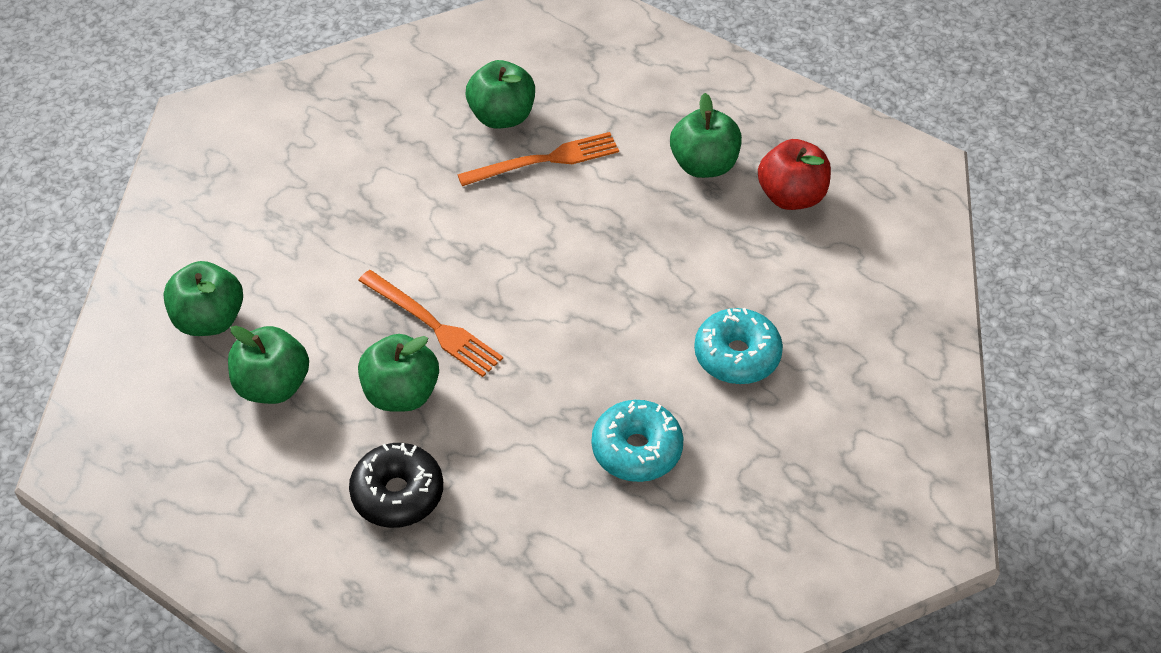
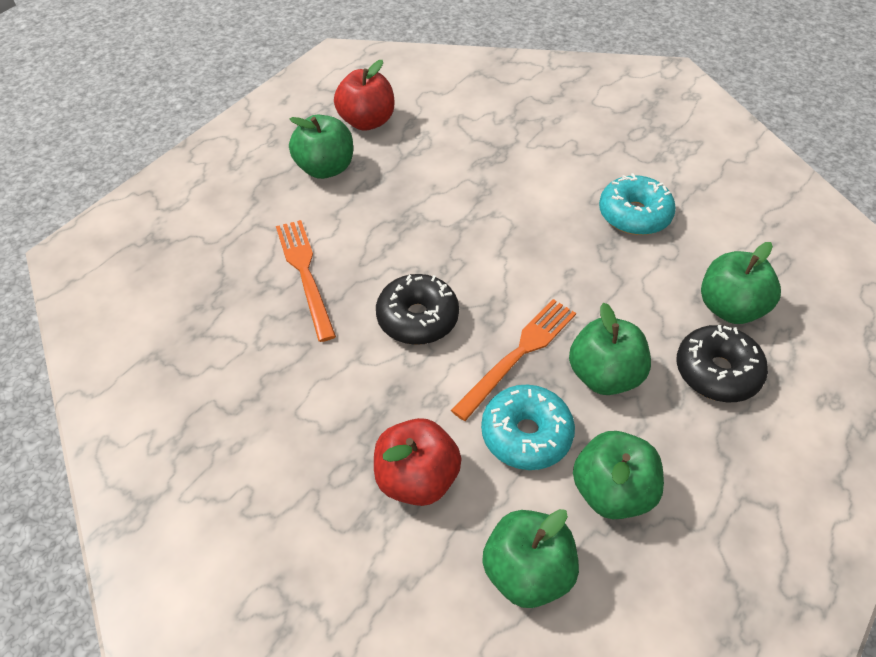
camera: 90 degrees left, 0 degrees up
(305, 249) = (417, 479): none -> red apple
(484, 247) = (417, 318): none -> black donut
(502, 116) = (237, 308): green apple -> green apple (730, 308)
(737, 355) = (533, 158): turquoise donut -> turquoise donut (526, 435)

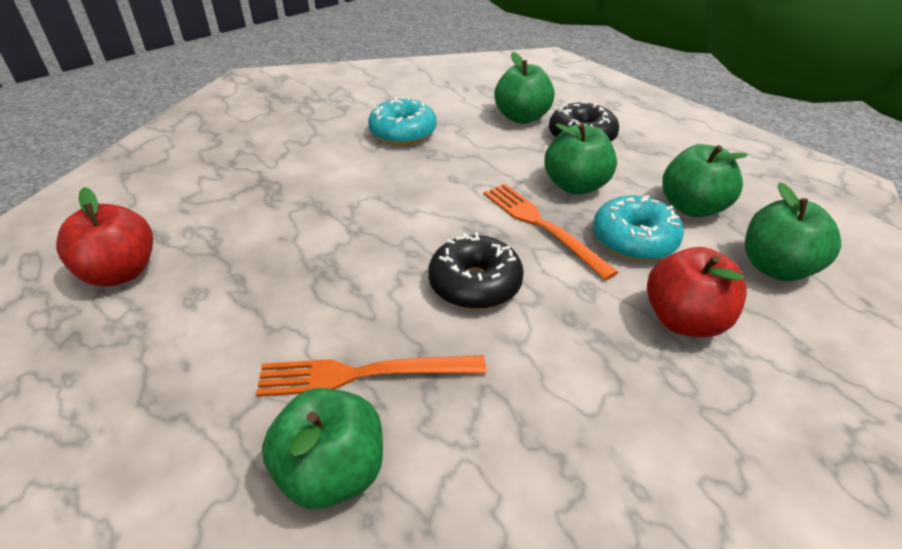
camera: 75 degrees left, 10 degrees down
(325, 168) = (176, 326): green apple -> green apple (332, 472)

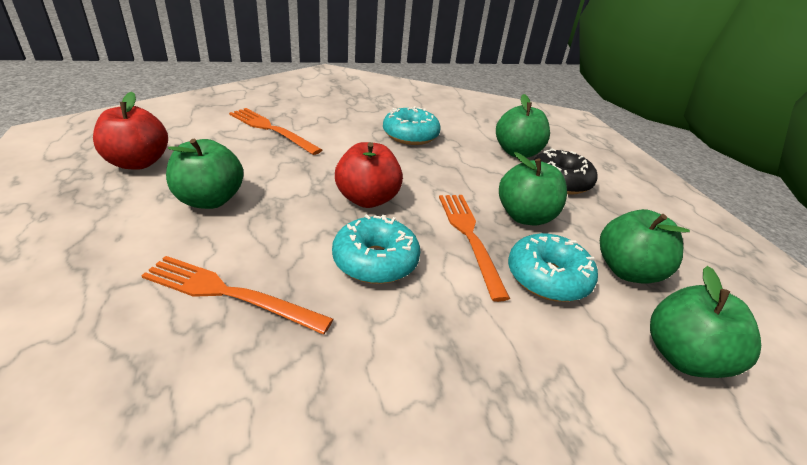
camera: 20 degrees right, 5 degrees down
(244, 176) = (271, 130): none -> orange fork
(332, 472) = (140, 358): green apple -> green apple (210, 200)
(475, 284) = (375, 261): black donut -> turquoise donut
(684, 320) = (546, 367): red apple -> red apple (367, 199)

